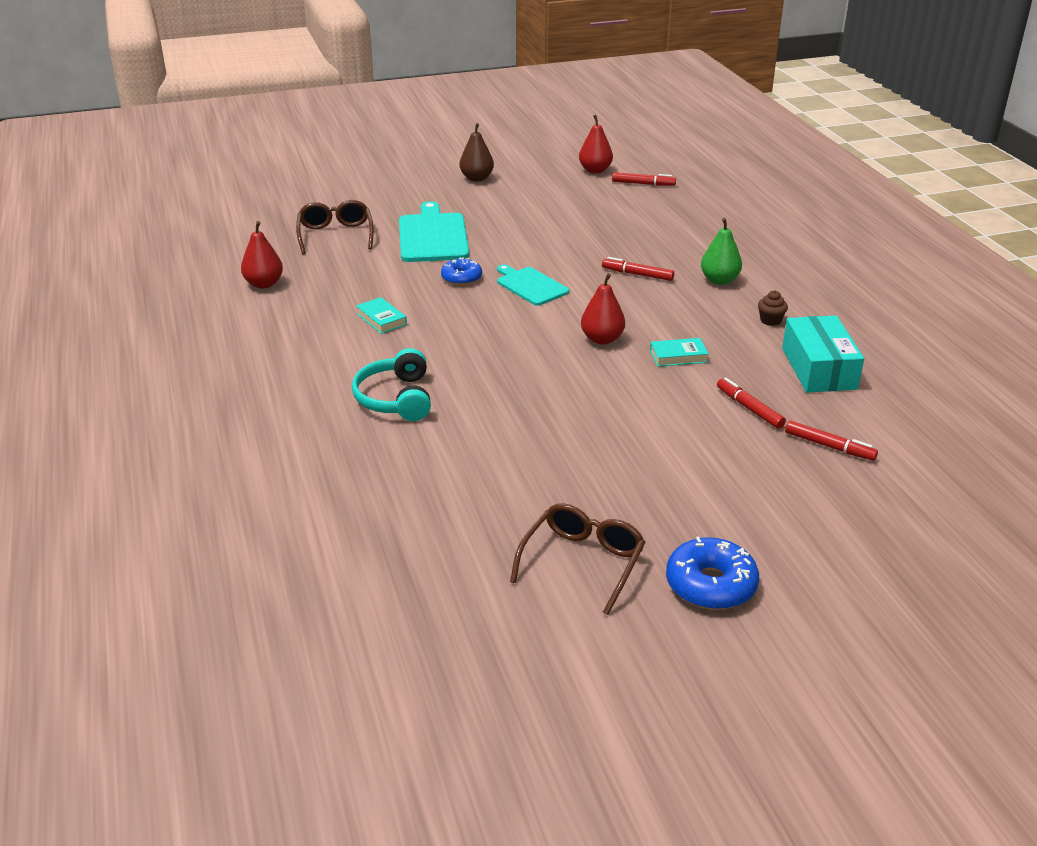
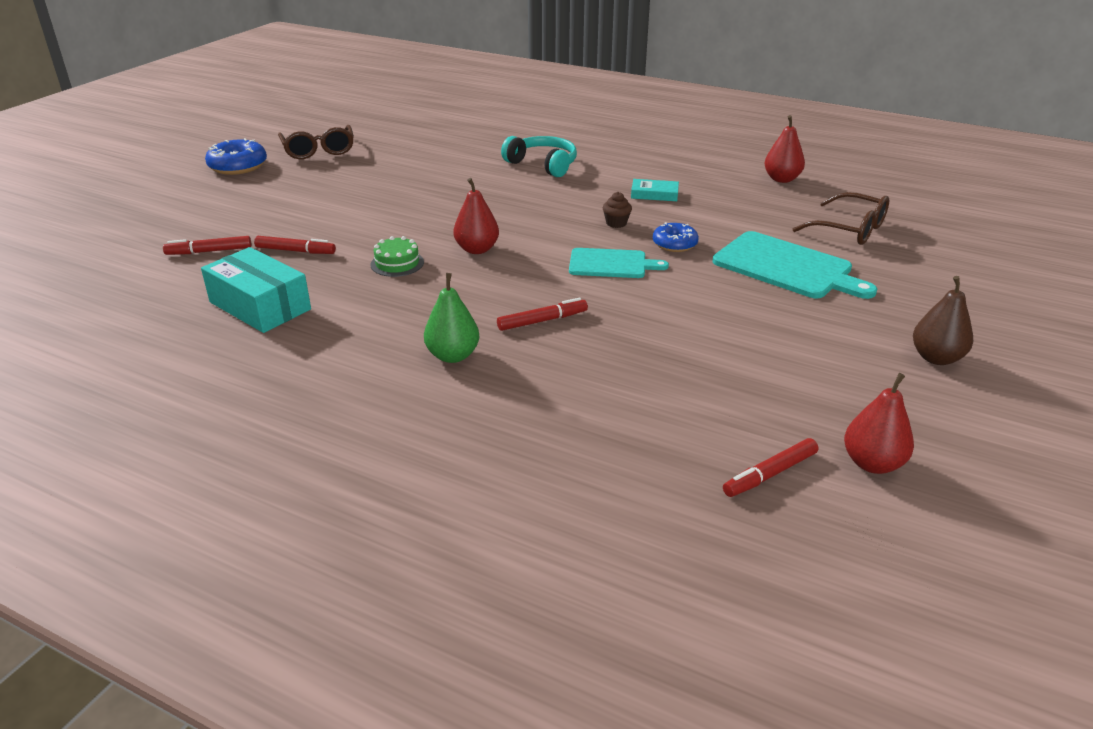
camera: 135 degrees right, 0 degrees up
(678, 356) = (397, 263): turquoise book -> green cake
(770, 320) = (349, 333): brown cupcake -> brown cupcake (616, 223)

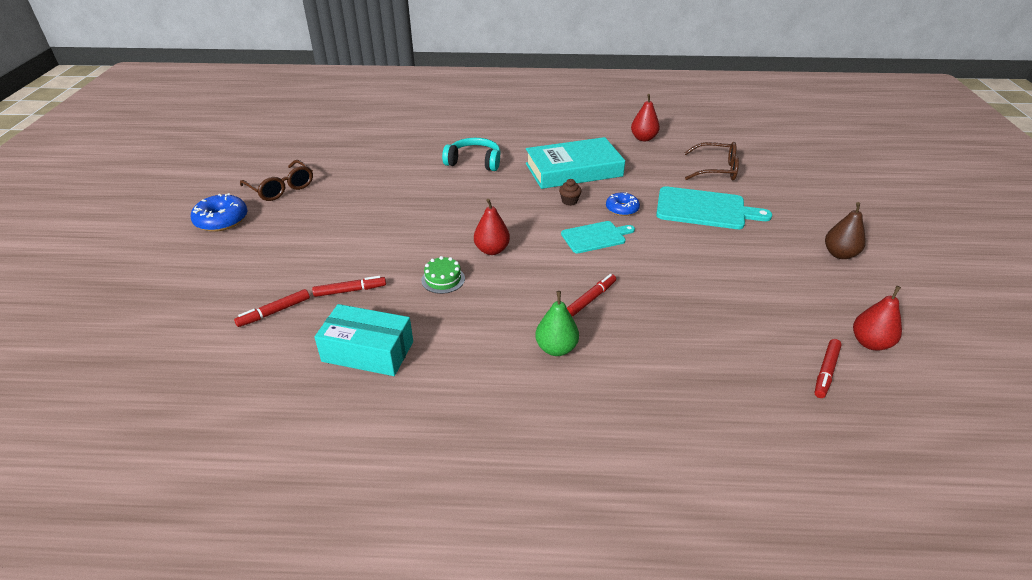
camera: 25 degrees left, 5 degrees up
(654, 194) = (573, 170): turquoise book -> turquoise book, size x2.50

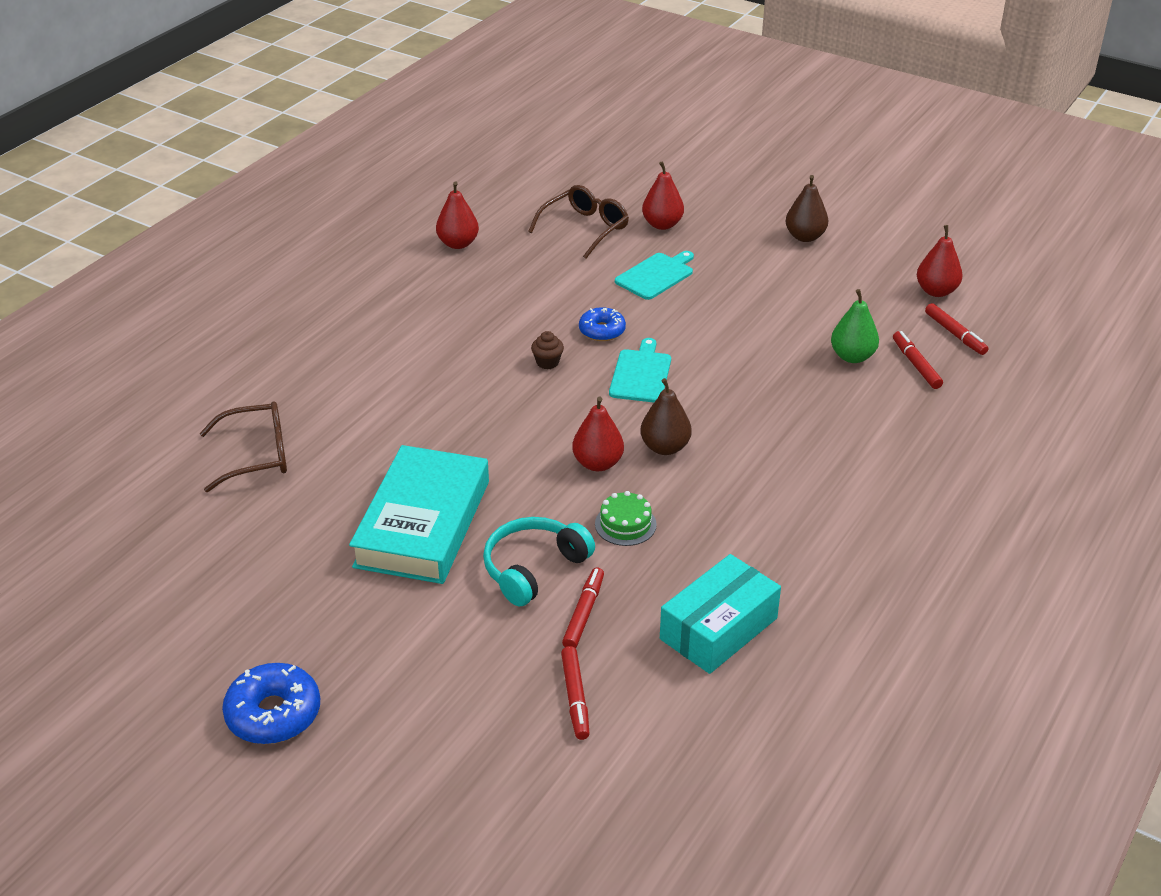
camera: 60 degrees left, 0 degrees up
(281, 188) = (237, 623): brown glasses -> brown glasses (257, 455)
(474, 162) = (365, 404): turquoise headphones -> turquoise headphones (534, 568)
(531, 270) = (665, 447): none -> brown pear
(556, 348) = (814, 481): green pear -> green pear (852, 356)
(573, 170) = (477, 329): turquoise book -> turquoise book (423, 523)
(591, 298) = (751, 424): red marker -> red marker (916, 365)
(704, 209) = (656, 275): turquoise cutting board -> turquoise cutting board, size x0.63
(762, 193) = (662, 224): none -> red pear

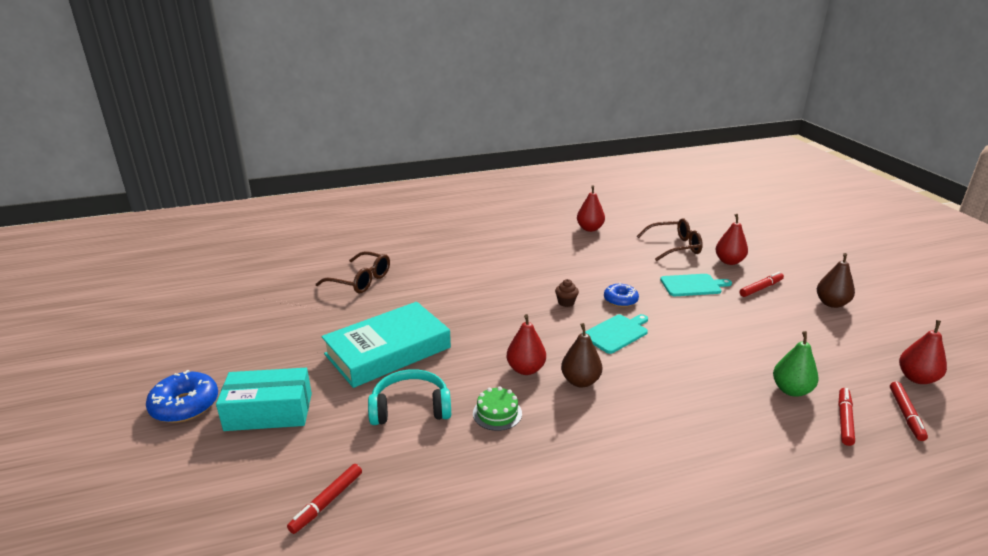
camera: 40 degrees right, 10 degrees down
(583, 613) = (402, 452): red marker -> red marker (761, 288)
(718, 628) = (471, 519): turquoise box -> turquoise box (269, 412)

